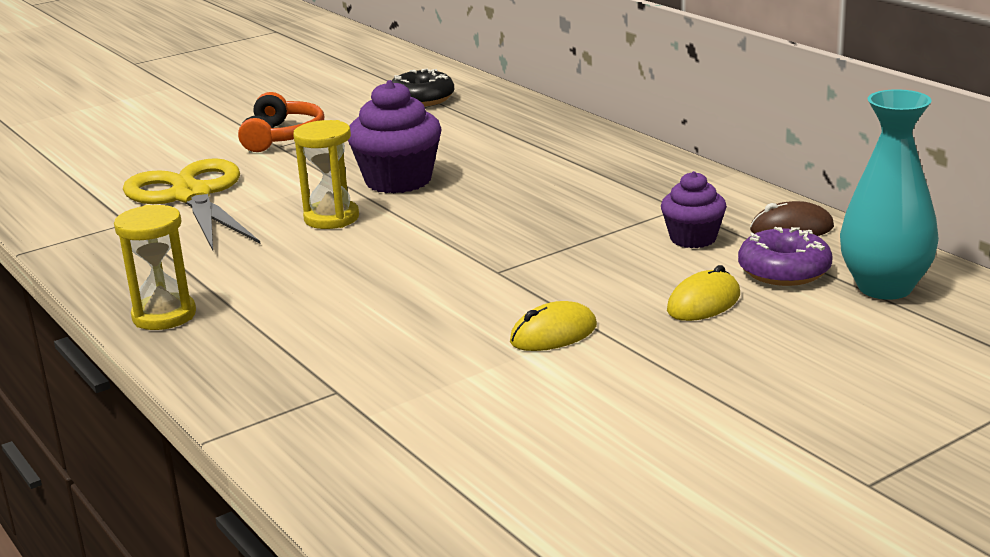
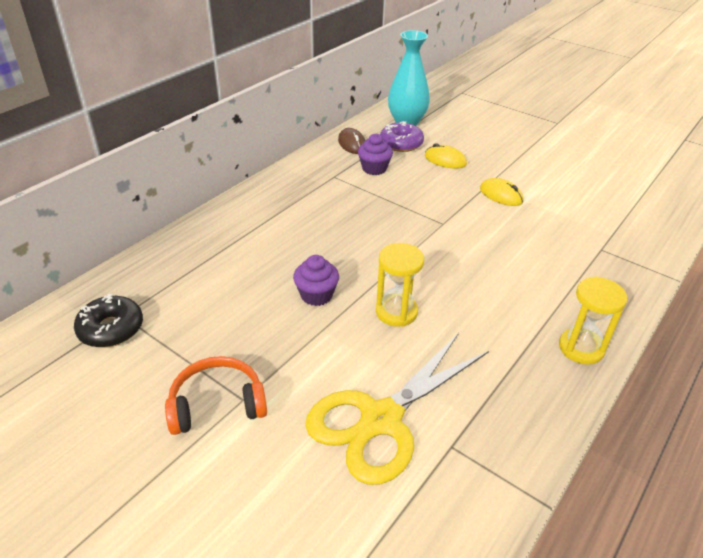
camera: 110 degrees left, 15 degrees up
(398, 180) = (316, 295): purple cupcake -> purple cupcake, size x0.61

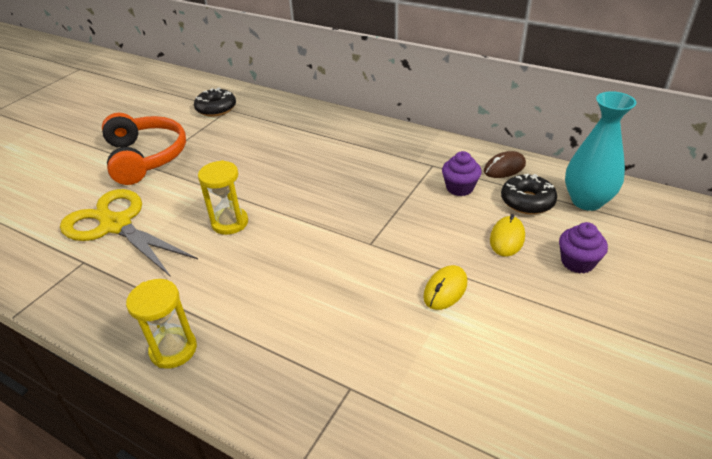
camera: 85 degrees right, 0 degrees up
(217, 405) = (145, 157): orange headphones -> orange headphones, size x1.51
(316, 295) = (250, 179): purple cupcake -> purple cupcake (577, 262)
(401, 143) = (527, 201): purple donut -> black donut

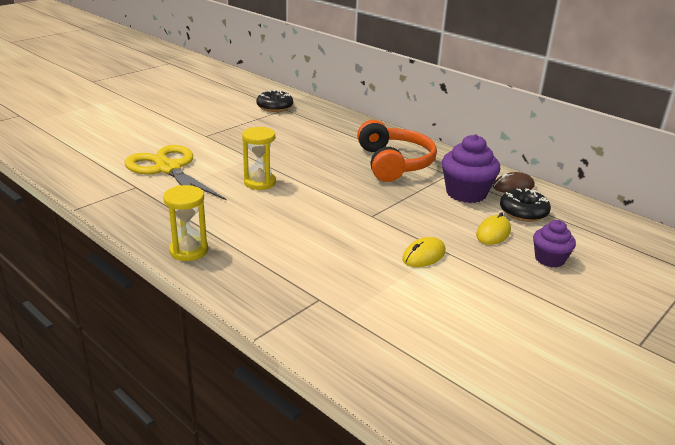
camera: 10 degrees right, 10 degrees down
(145, 157) = (205, 130): orange headphones -> orange headphones (394, 163)
(459, 188) = (466, 193): purple cupcake -> purple cupcake, size x1.64
(587, 201) = (579, 221): turquoise vase -> none

